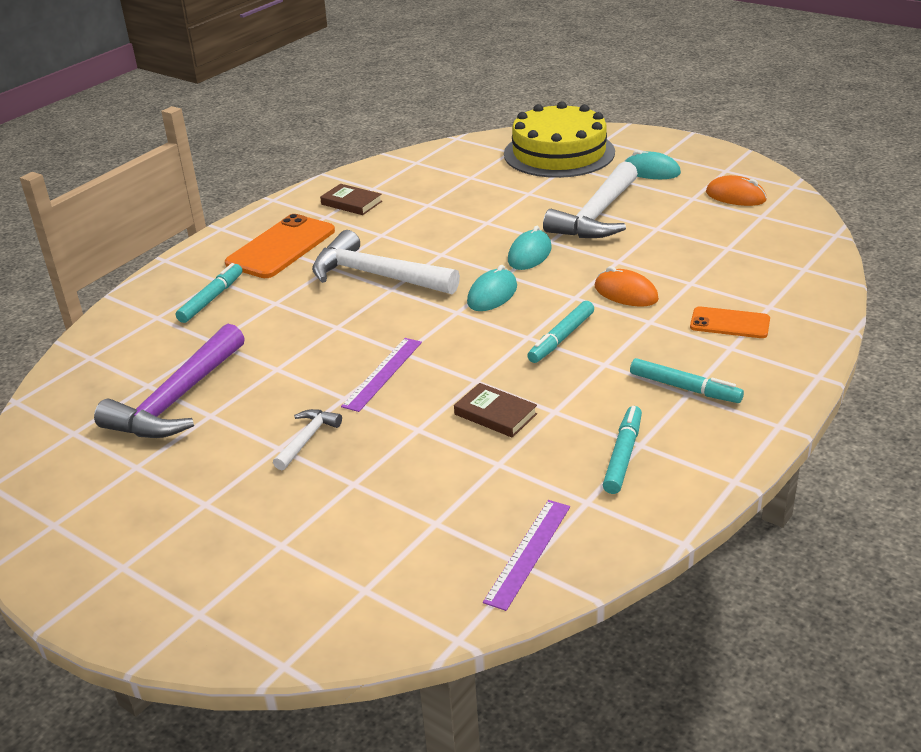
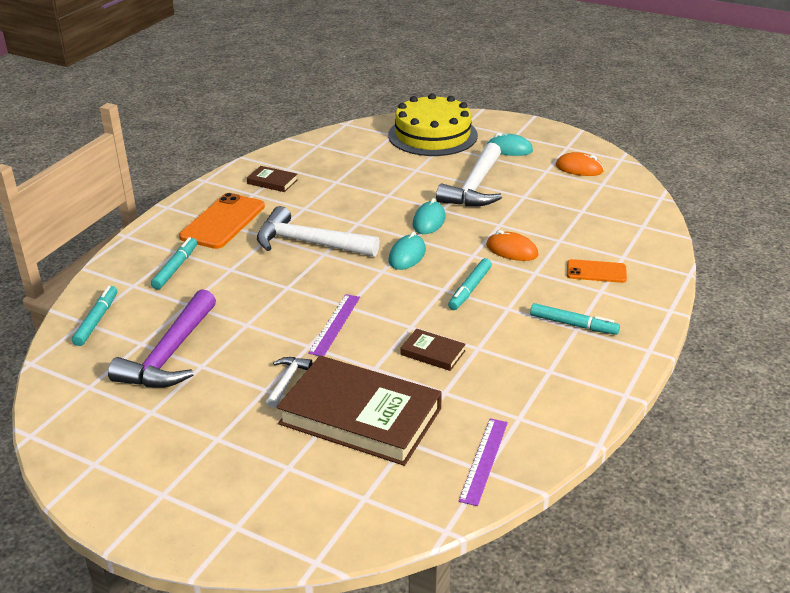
camera: 10 degrees left, 0 degrees up
(386, 487) = (360, 416): none -> brown book
(623, 455) = (538, 380): turquoise marker -> turquoise marker (96, 320)

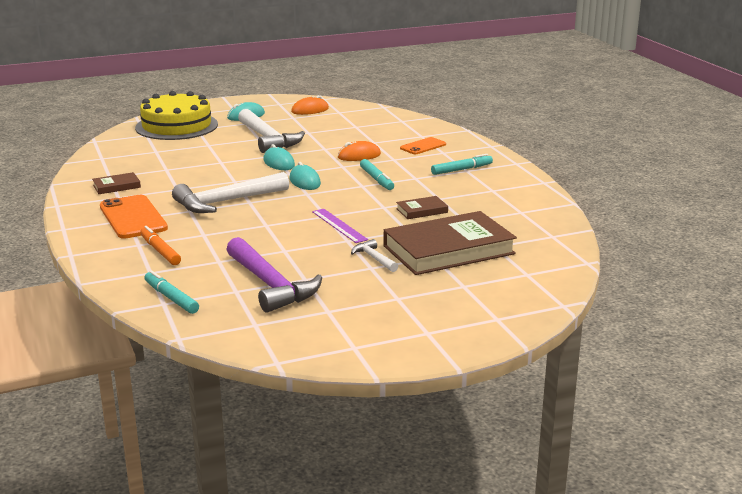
camera: 50 degrees left, 10 degrees down
(175, 268) = (160, 251): turquoise marker -> orange marker
(484, 460) = (543, 233): purple ruler -> none

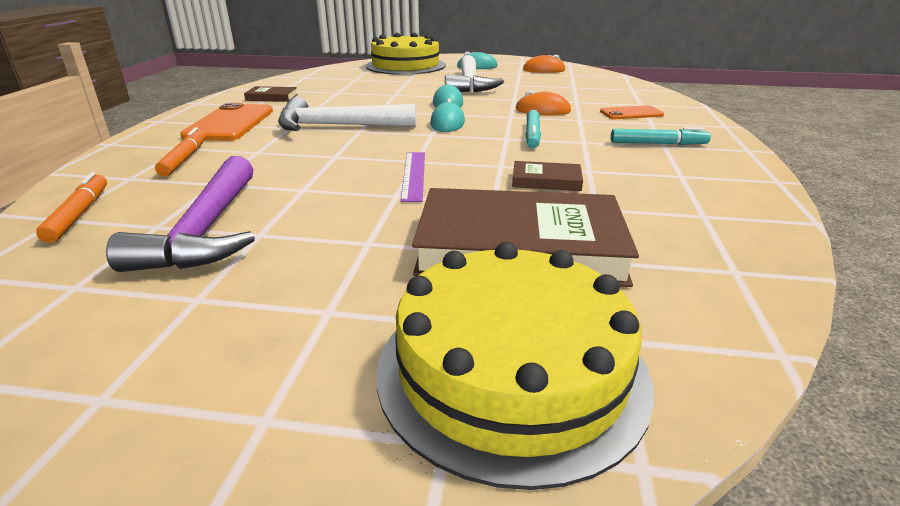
camera: 30 degrees right, 5 degrees up
(171, 298) = (79, 214): turquoise marker -> orange marker
(374, 258) = (392, 230): white hammer -> none
(497, 294) = (511, 370): none -> yellow cake

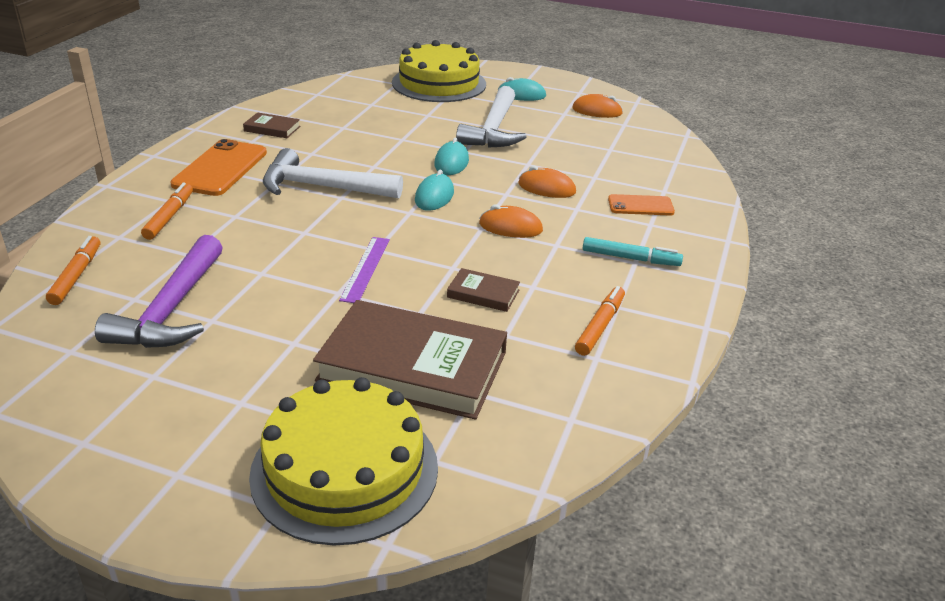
camera: 10 degrees right, 5 degrees up
(532, 135) = (510, 227): turquoise marker -> orange mouse
(681, 191) = (600, 326): none -> orange marker

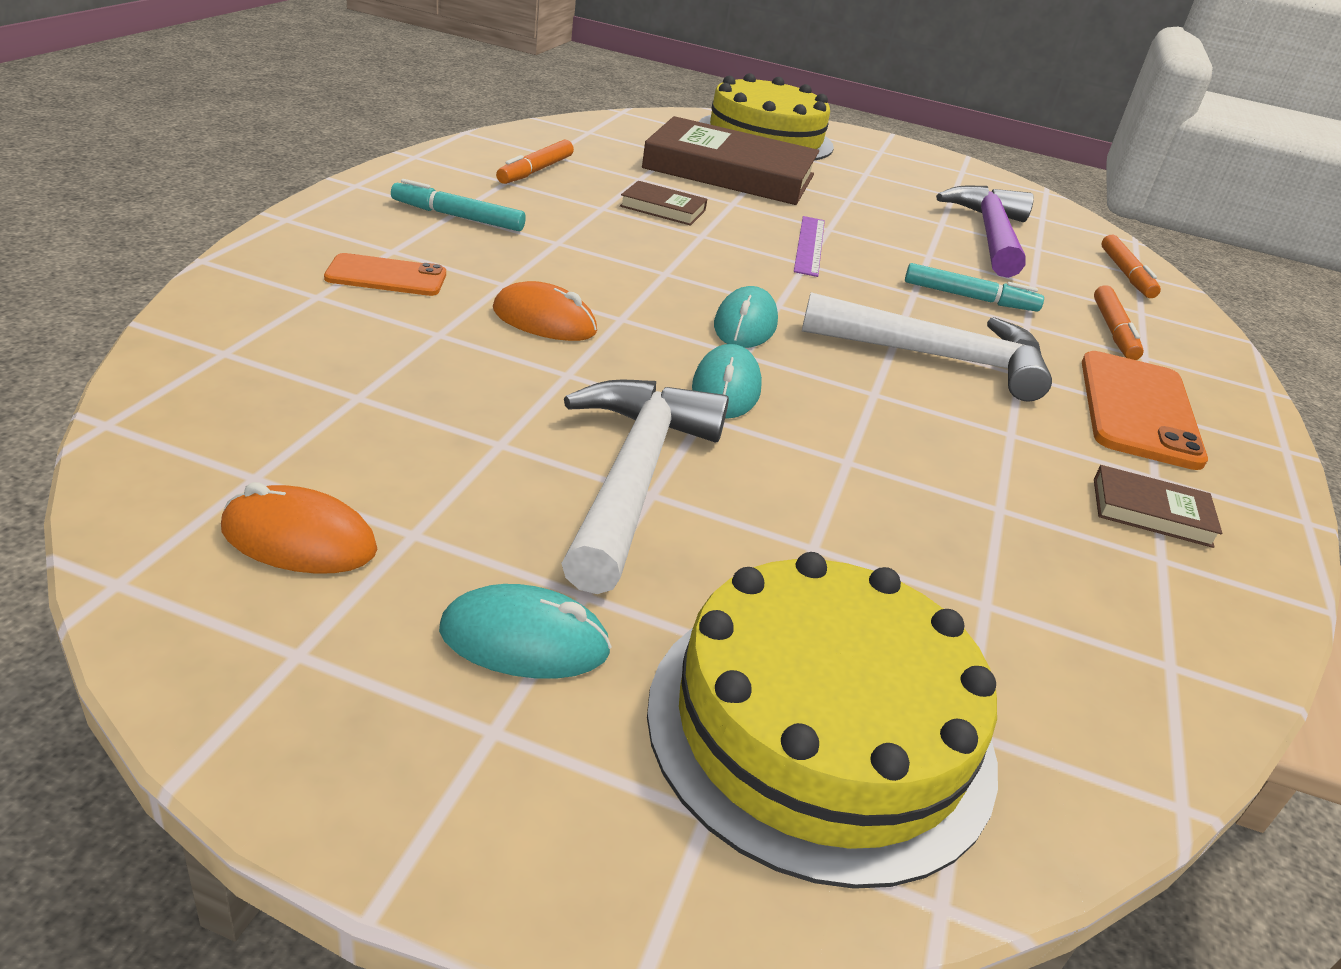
camera: 175 degrees right, 0 degrees up
(261, 233) = (969, 297): none -> turquoise marker
(510, 227) = (620, 269): orange mouse -> none

